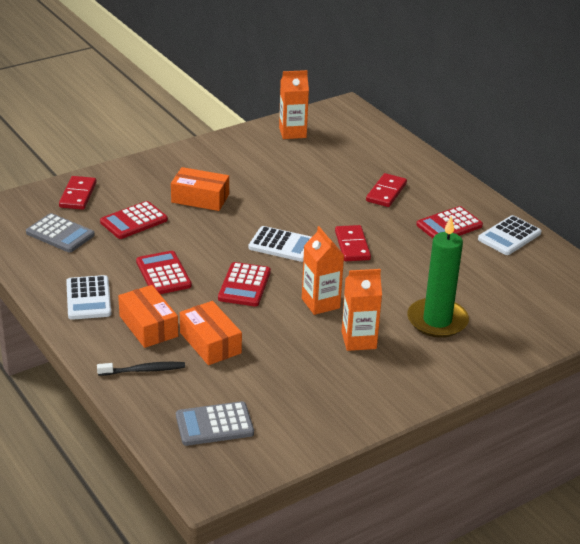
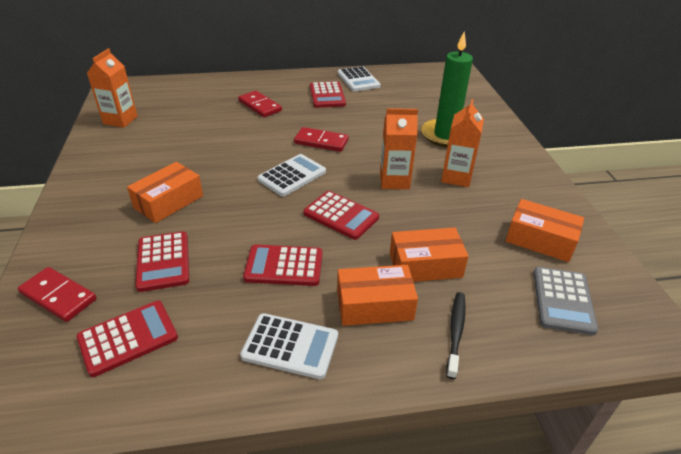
camera: 65 degrees left, 5 degrees up
(60, 234) = (128, 338): grey calculator -> red calculator
(291, 405) = (540, 240): none -> orange box

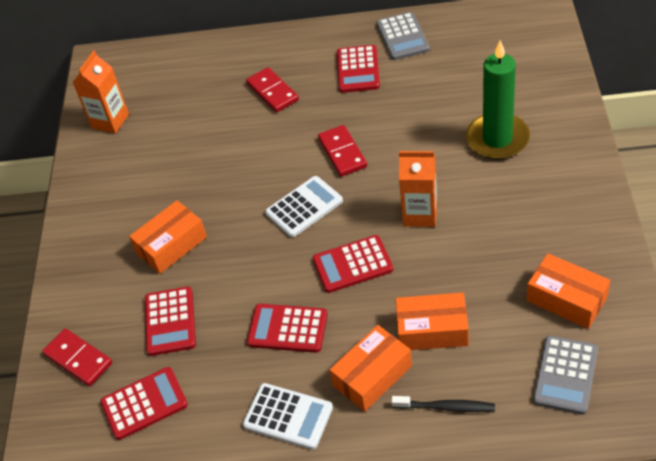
camera: 15 degrees right, 10 degrees up
(321, 142) = (342, 153): red domino -> red domino turned 45 degrees clockwise
(341, 215) = (352, 264): red calculator -> red calculator turned 120 degrees clockwise
(358, 80) = (402, 37): white calculator -> grey calculator
(374, 305) = (372, 375): orange box -> orange box turned 45 degrees counterclockwise
(455, 332) = (446, 407): black toothbrush -> black toothbrush turned 75 degrees clockwise
(456, 177) = (494, 208): orange carton -> none

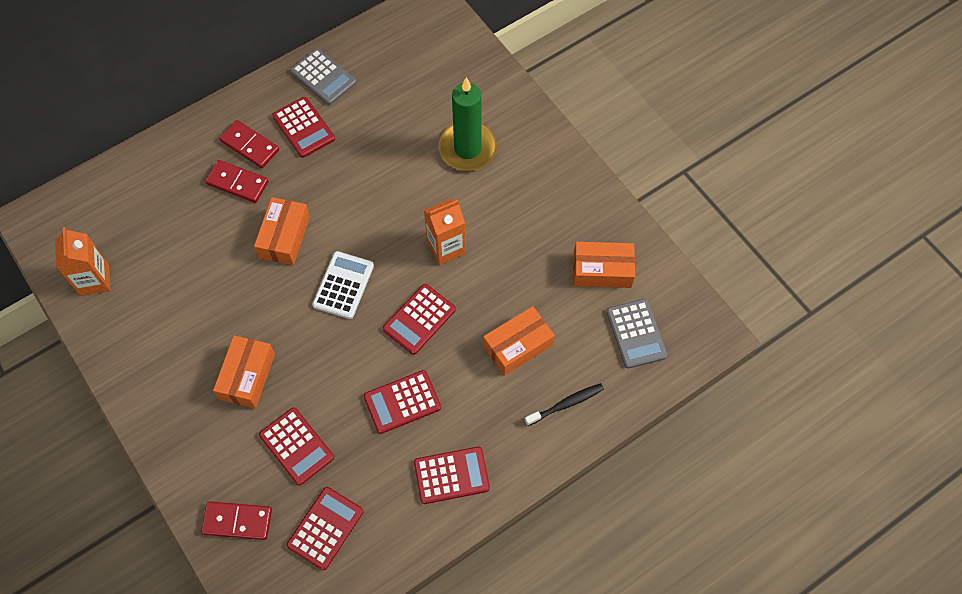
camera: 40 degrees left, 15 degrees up
(288, 416) = (451, 475): white calculator -> red calculator
(342, 153) = (343, 218): red domino -> red domino (249, 146)
(372, 375) = (495, 407): orange box -> orange box (284, 237)

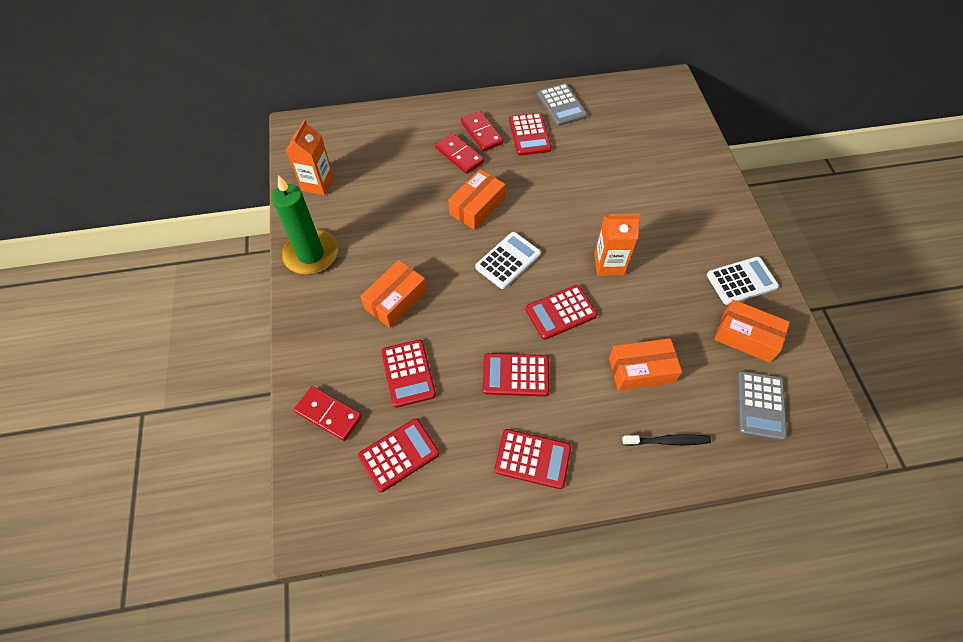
camera: 25 degrees right, 5 degrees down
(467, 148) = (659, 195): green candle -> green candle (311, 254)
(579, 213) = (741, 281): none -> white calculator

